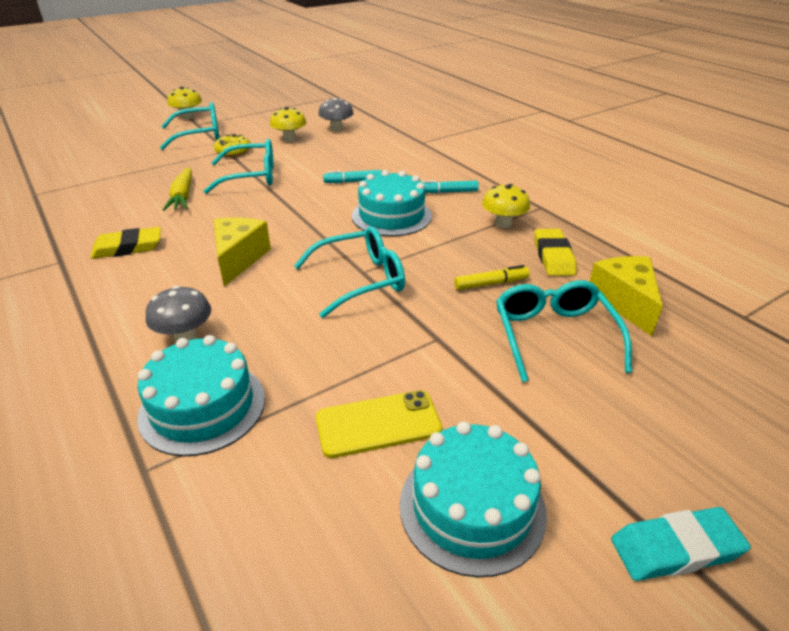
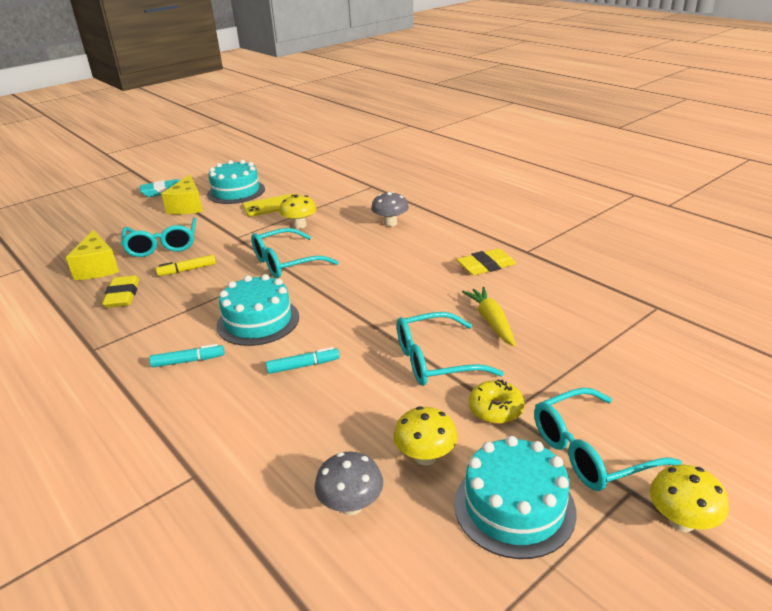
camera: 175 degrees right, 5 degrees down
(202, 406) = (360, 202): turquoise cake -> turquoise cake (514, 507)
(239, 259) = (387, 267): yellow cheese -> yellow cheese (187, 206)
(503, 224) = (147, 324): yellow mushroom -> yellow mushroom (299, 225)

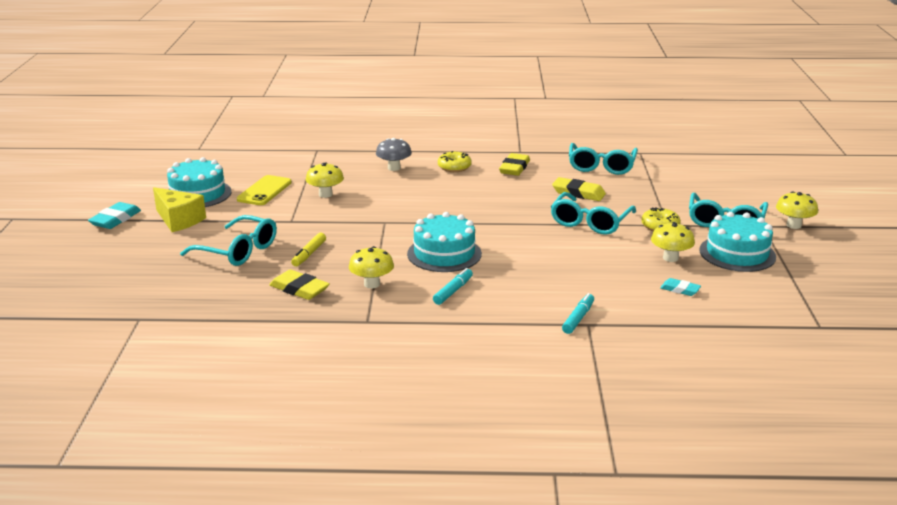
camera: 50 degrees left, 5 degrees down
(98, 268) = (220, 287): yellow cheese -> none
(162, 318) = (372, 284): none -> yellow mushroom
(286, 263) = (377, 219): turquoise glasses -> turquoise glasses (601, 166)
(303, 366) = (528, 258): turquoise marker -> turquoise marker (578, 318)
(351, 505) = (680, 290): grey mushroom -> turquoise eraser
(436, 243) = (454, 167): none -> yellow donut
(491, 321) = (578, 193): yellow carrot -> yellow eraser

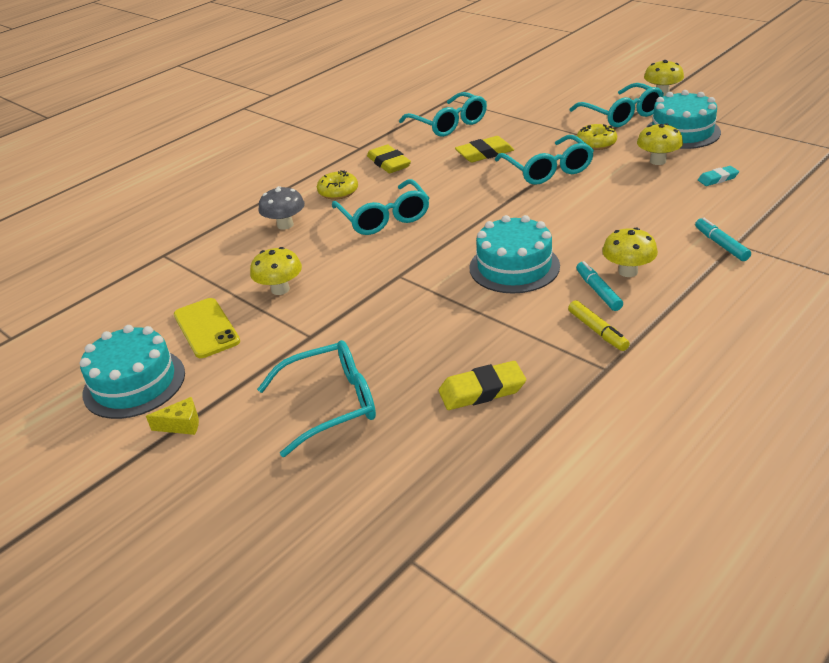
camera: 45 degrees left, 10 degrees up
(115, 219) = (95, 484): turquoise eraser -> none
(179, 220) = (182, 425): yellow cheese -> yellow cheese, size x0.53
(309, 254) = (407, 353): yellow marker -> yellow marker (597, 331)
(372, 284) = (527, 335): yellow mushroom -> yellow mushroom (628, 271)
(444, 193) = (384, 218): none -> turquoise glasses

